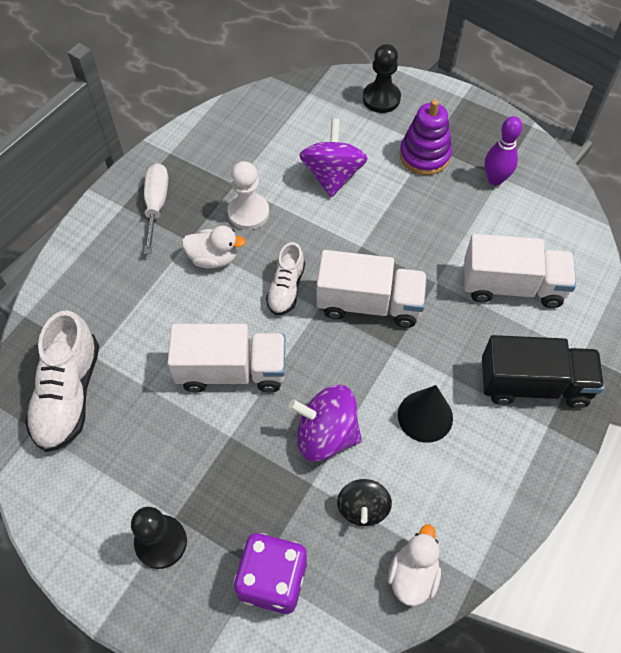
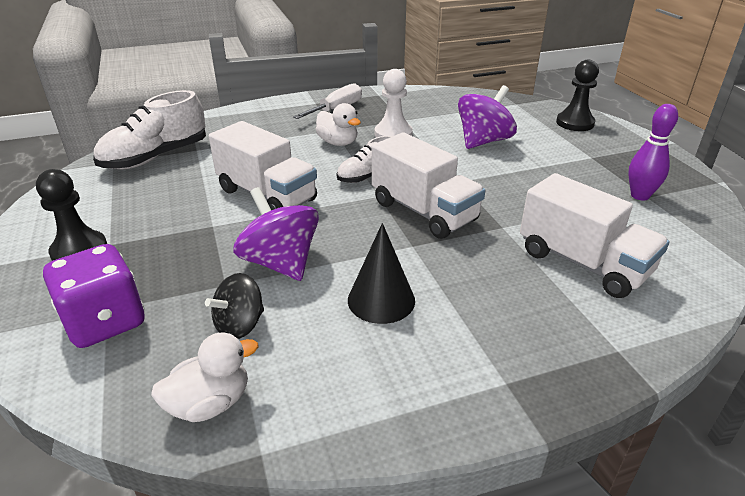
camera: 40 degrees right, 25 degrees down
(424, 155) = (580, 160): purple stacking toy -> none
(533, 384) = (527, 341): black truck -> none

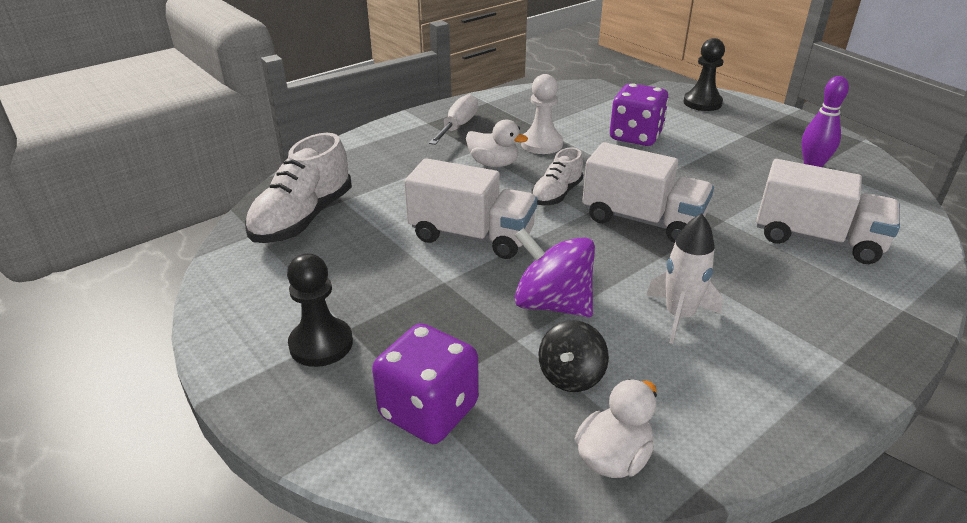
camera: 20 degrees left, 0 degrees up
(381, 300) = (679, 316): black cone -> white rocket
(483, 141) = (635, 136): purple spinning top -> purple dice

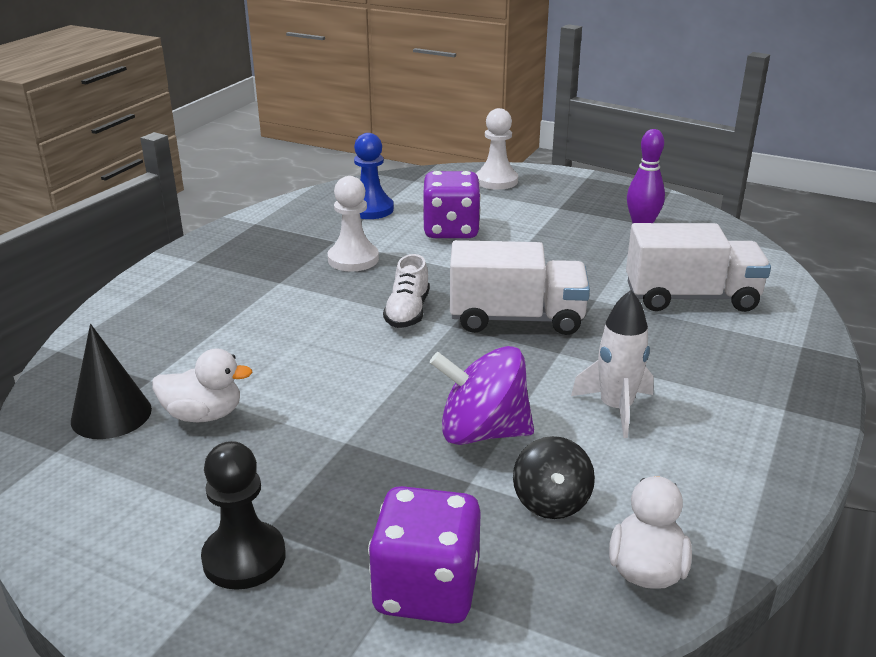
camera: 25 degrees left, 5 degrees down
(303, 218) = (111, 415): white shoe -> black cone
(458, 126) = (239, 258): white screwdriver -> none
(471, 236) = (342, 382): white truck -> none
(493, 164) = (312, 293): white duck -> white duck (204, 415)
(581, 107) = (370, 209): none -> blue pawn
(702, 103) = (496, 181): black pawn -> white pawn

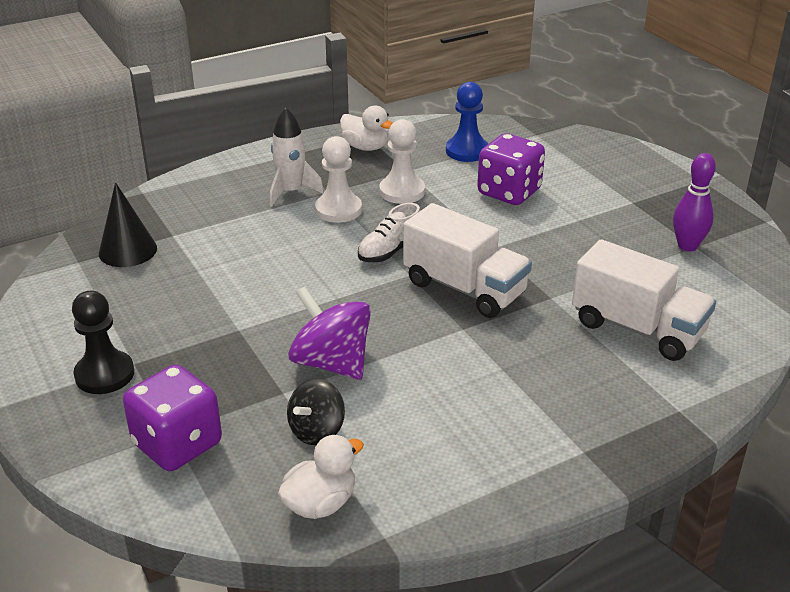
camera: 35 degrees right, 5 degrees up
(204, 415) = (177, 273): white duck -> white duck (365, 147)
(496, 181) = (608, 157): white pawn -> white pawn (338, 210)
(616, 408) = (448, 389): white rocket -> white rocket (291, 192)

